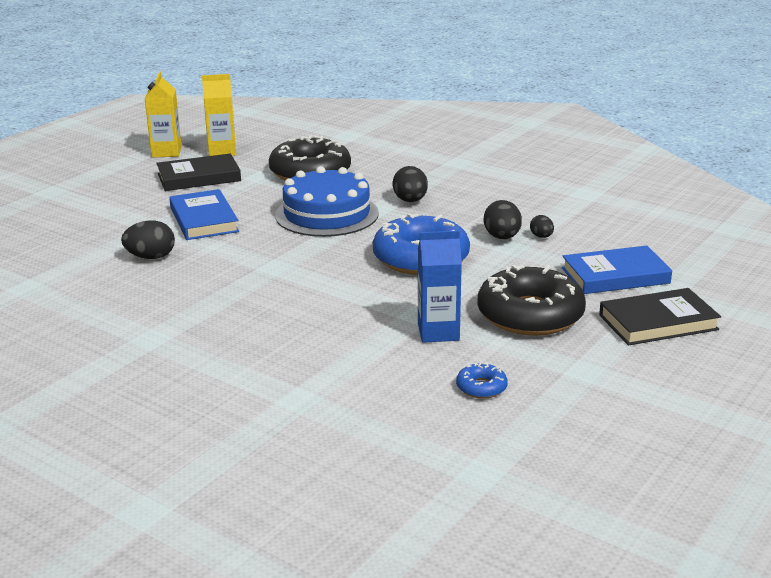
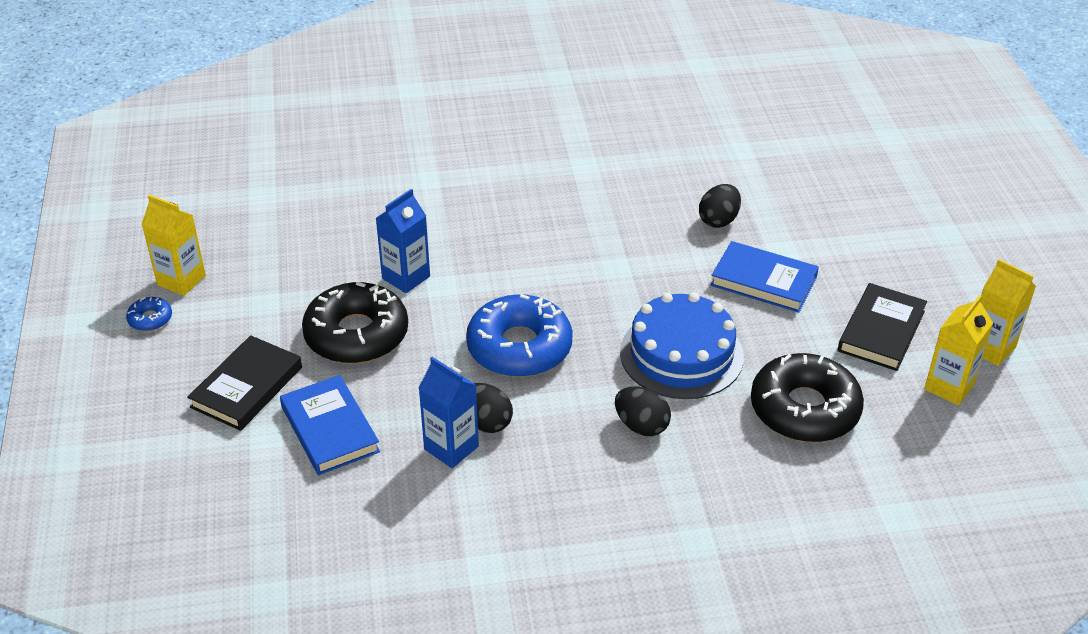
camera: 135 degrees right, 15 degrees up
(481, 387) = (322, 249): blue donut -> blue donut (150, 319)
(541, 237) = (451, 448): black egg -> blue carton
(615, 275) = (330, 429): blue book -> blue book turned 60 degrees counterclockwise
(652, 428) = (181, 280): none -> yellow carton

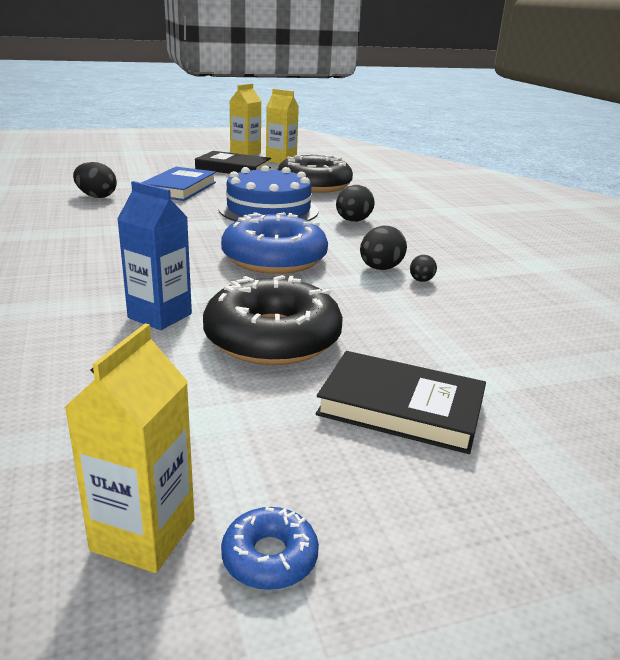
camera: 100 degrees left, 15 degrees down
(330, 429) = (437, 340): blue book -> none
(451, 448) = (421, 281): blue carton -> black egg

